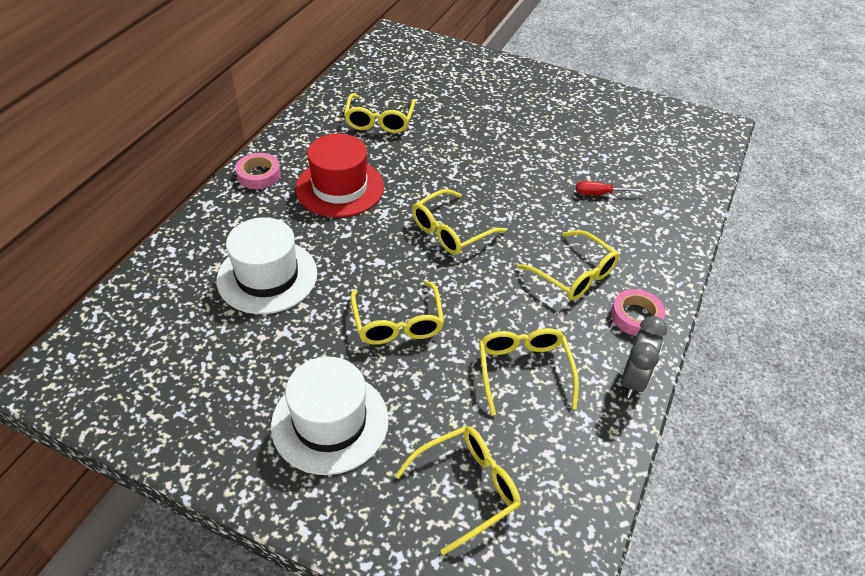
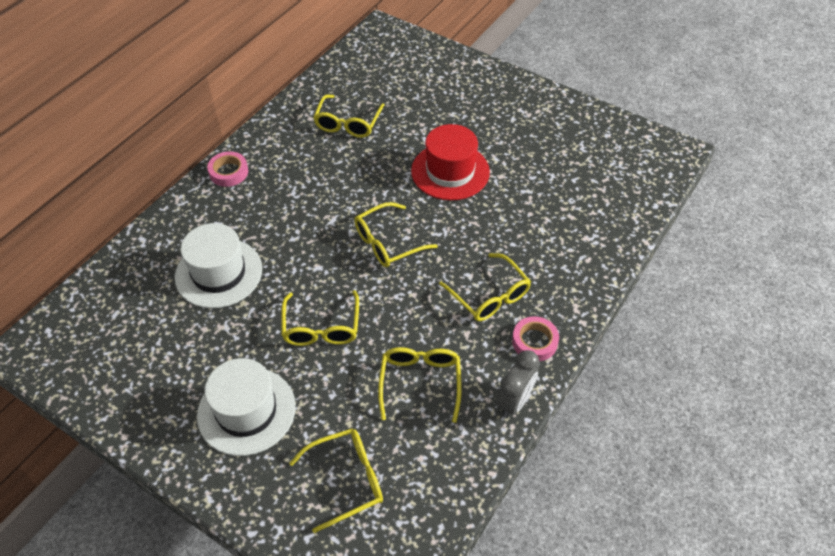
camera: 10 degrees right, 5 degrees up
(340, 187) = (298, 191): red hat -> red hat (450, 171)
(600, 194) = (537, 216): red screwdriver -> none

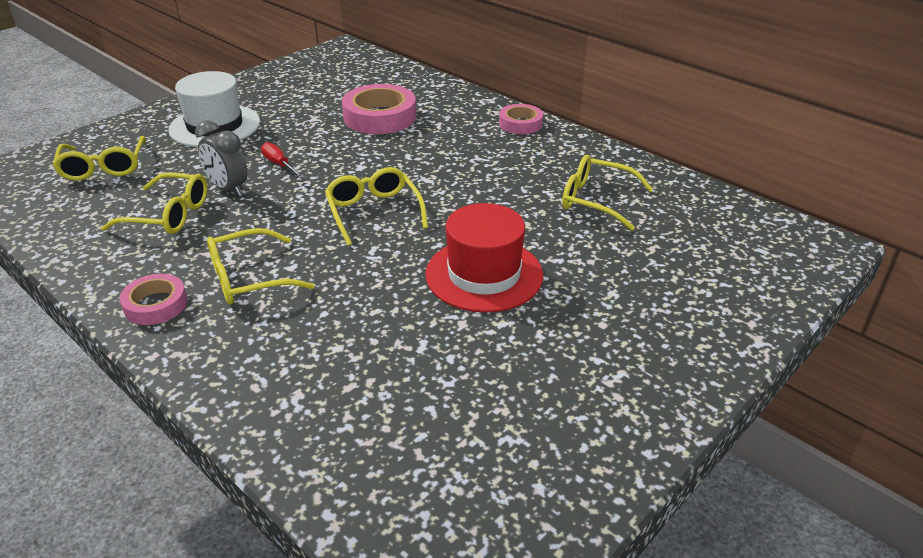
camera: 100 degrees right, 15 degrees down
(219, 273) = (380, 117): white hat -> pink tape
(321, 327) = (279, 164): yellow glasses -> red screwdriver
(514, 401) = (91, 275): grey clock -> grey clock (228, 189)

